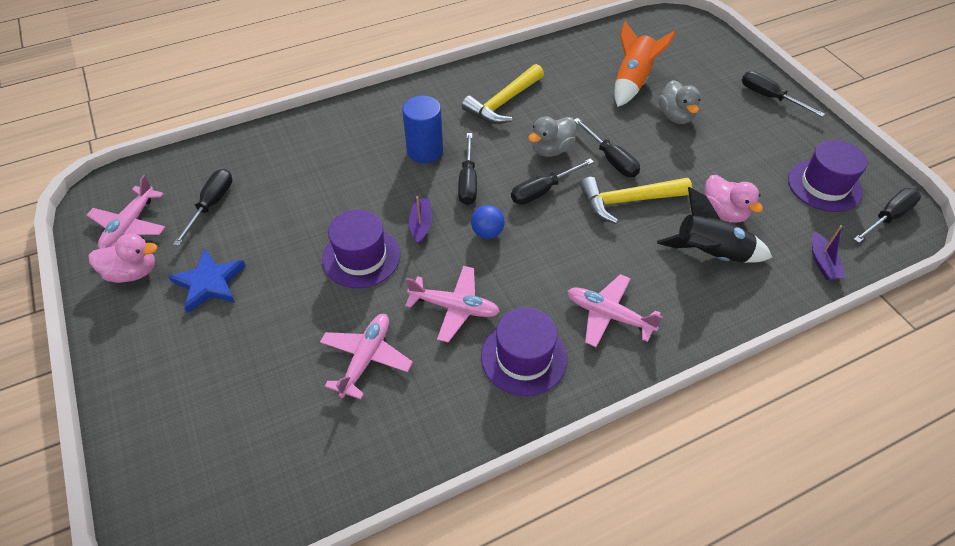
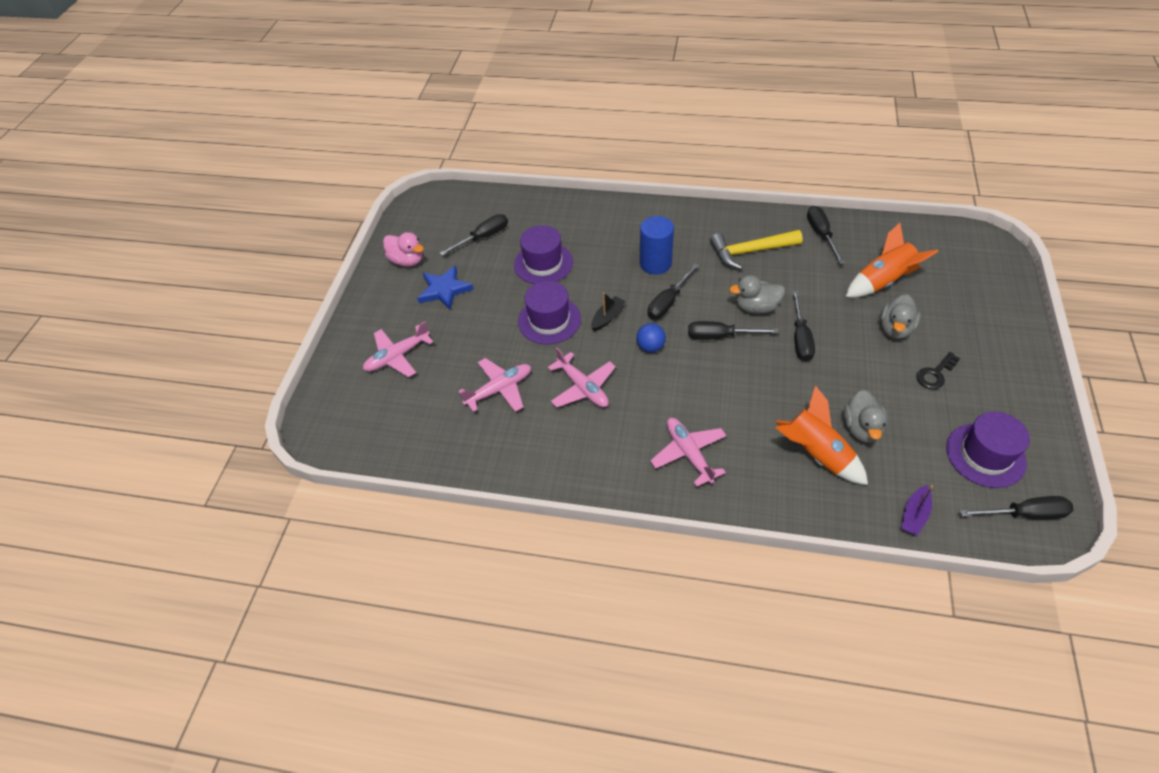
camera: 40 degrees right, 0 degrees up
(130, 225) = (426, 229): pink plane -> pink plane (397, 356)
(421, 224) = (607, 317): purple boat -> black boat
(524, 357) = (601, 447): purple hat -> purple hat (543, 263)
(628, 201) = (784, 378): yellow hammer -> none
(710, 254) = (816, 454): black rocket -> orange rocket
(723, 212) = (861, 428): pink duck -> grey duck
(735, 139) = (935, 374): none -> black key
(769, 97) = (1009, 353): black screwdriver -> black screwdriver (821, 235)

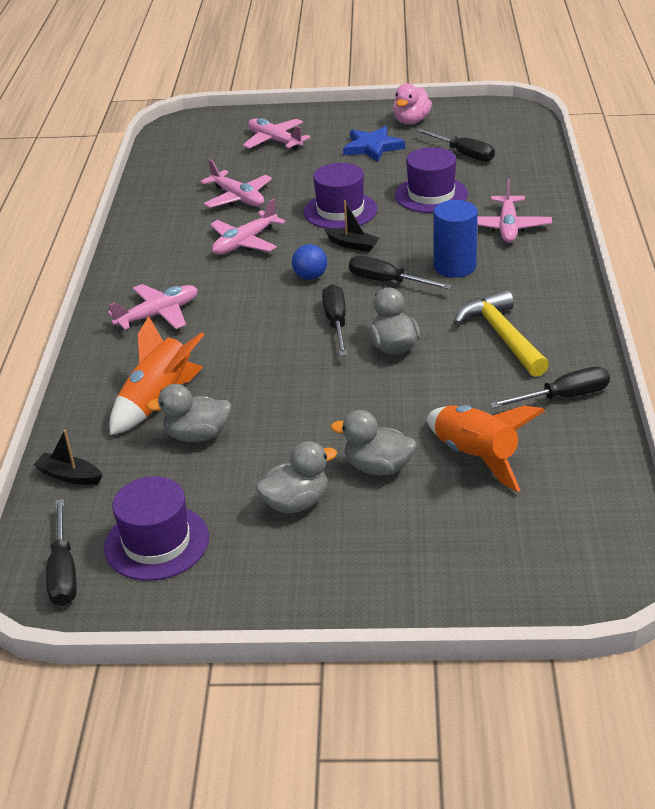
camera: 80 degrees right, 15 degrees down
(607, 229) = (508, 227): none -> pink plane
(800, 338) = (344, 384): black screwdriver -> none
(914, 515) = (69, 476): purple boat -> black boat
(935, 374) = (296, 503): black key -> grey duck

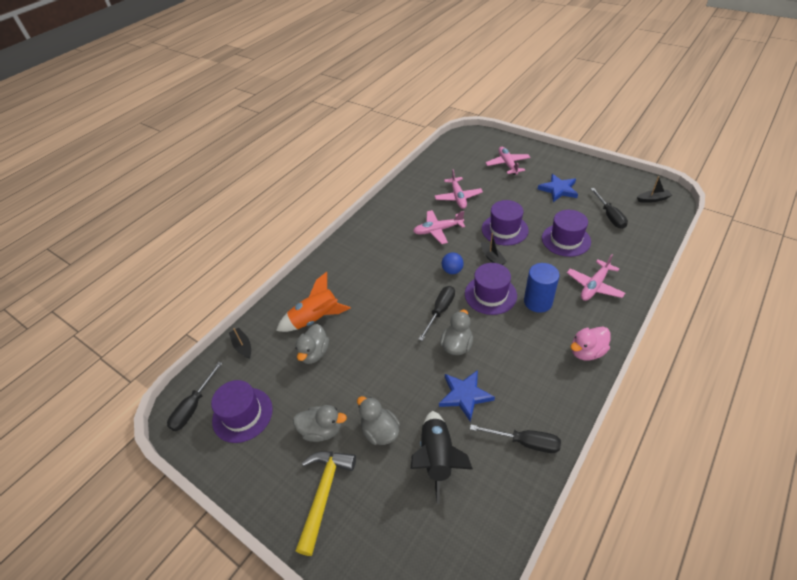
camera: 35 degrees right, 10 degrees up
(158, 314) = (360, 260): pink plane -> none
(197, 435) = (314, 353): grey duck -> grey duck turned 105 degrees counterclockwise
(387, 282) = (490, 294): black screwdriver -> purple hat
(411, 121) = (596, 178): pink duck -> pink duck (586, 352)
(452, 388) = (465, 395): none -> blue star
(475, 457) = (437, 457): orange rocket -> black rocket
(500, 121) = (653, 199): none -> black boat
(502, 336) = (525, 371): yellow hammer -> yellow hammer (324, 493)

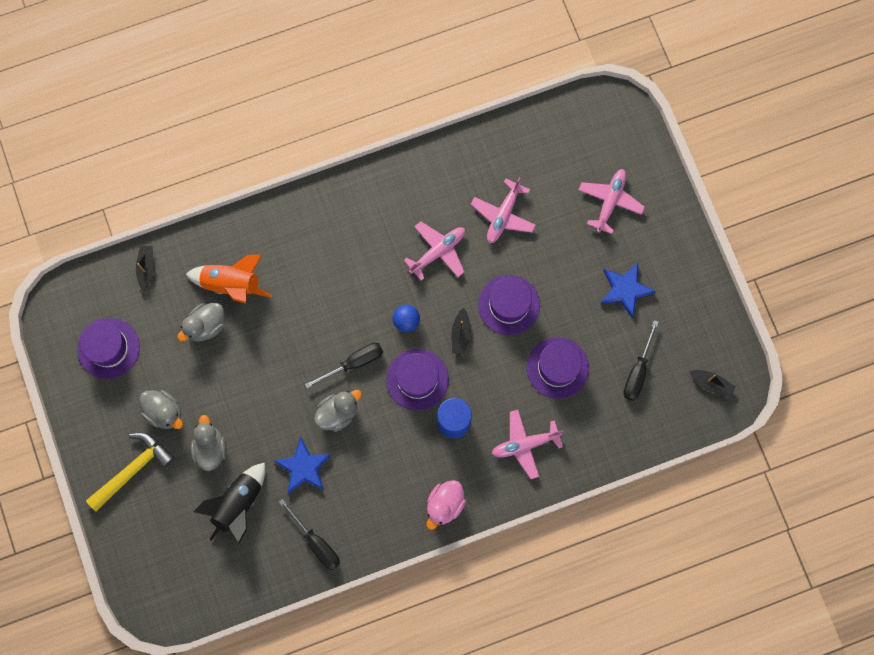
camera: 30 degrees right, 30 degrees up
(193, 406) = (71, 309): black screwdriver -> none
(437, 230) = (438, 252): pink plane -> pink plane turned 120 degrees clockwise
(586, 352) = (444, 505): pink duck -> pink duck turned 60 degrees counterclockwise

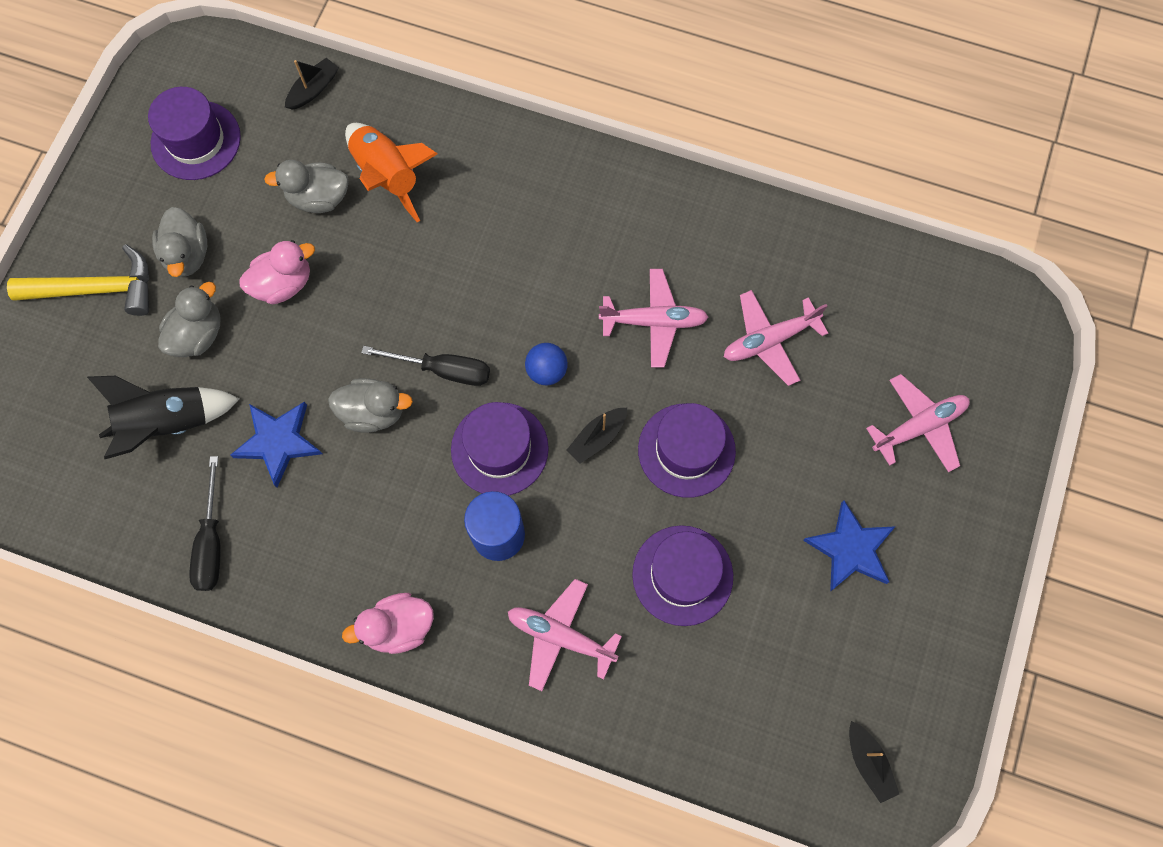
camera: 40 degrees right, 5 degrees down
(230, 386) = (283, 284): none -> pink duck
(638, 371) = (782, 664): black screwdriver -> none

